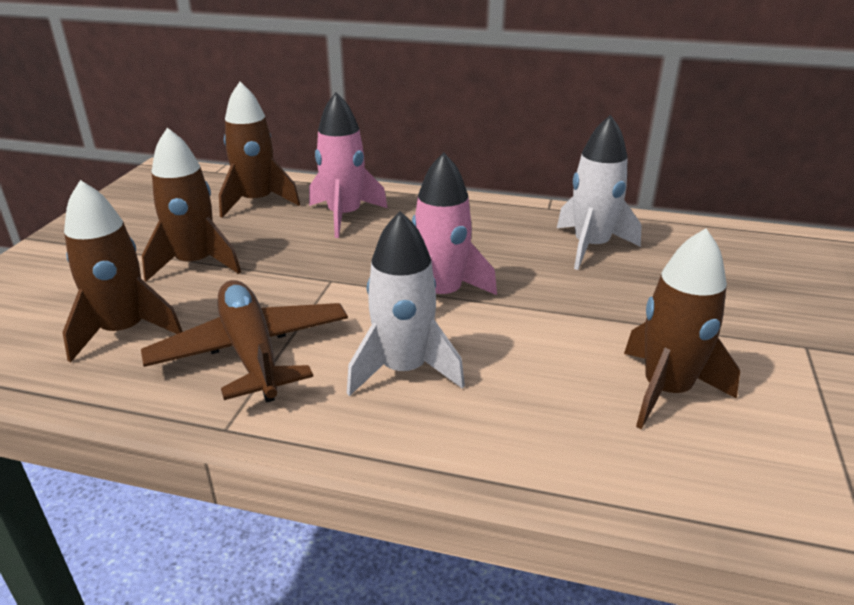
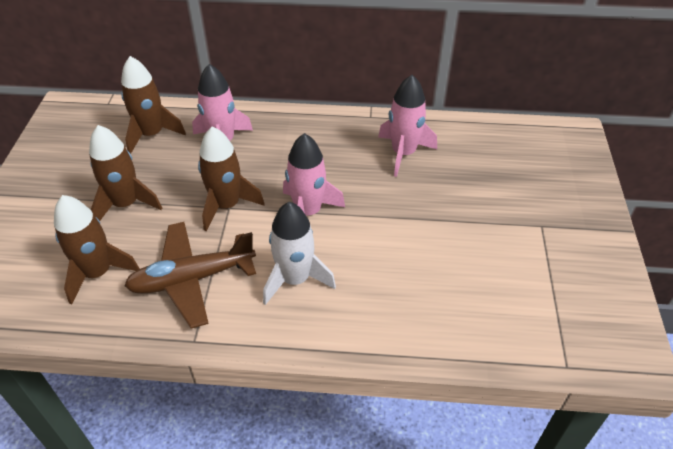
camera: 10 degrees left, 15 degrees up
(251, 352) = (192, 279): brown plane -> brown plane turned 75 degrees counterclockwise
(591, 247) = (403, 153): white rocket -> pink rocket
(666, 390) = (458, 273): brown rocket -> brown rocket (227, 205)

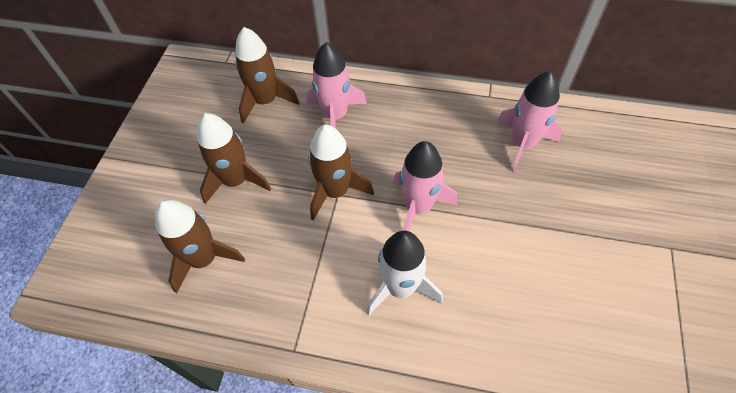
camera: 10 degrees right, 10 degrees up
(192, 279) = (296, 276): brown plane -> none

